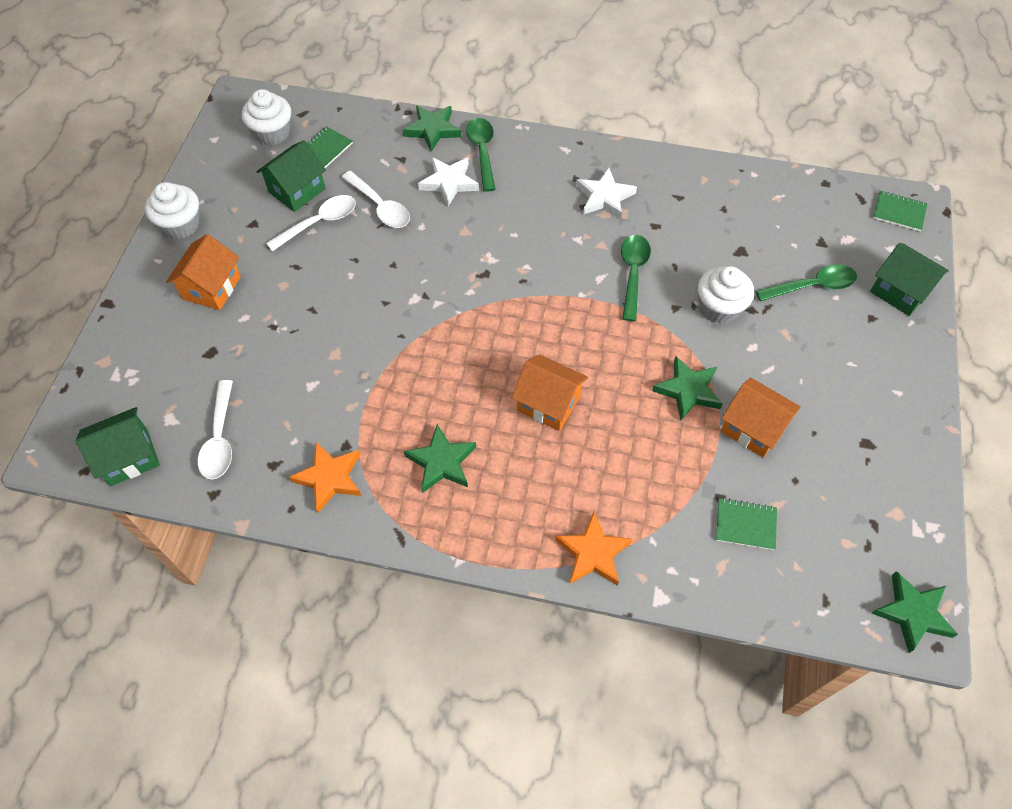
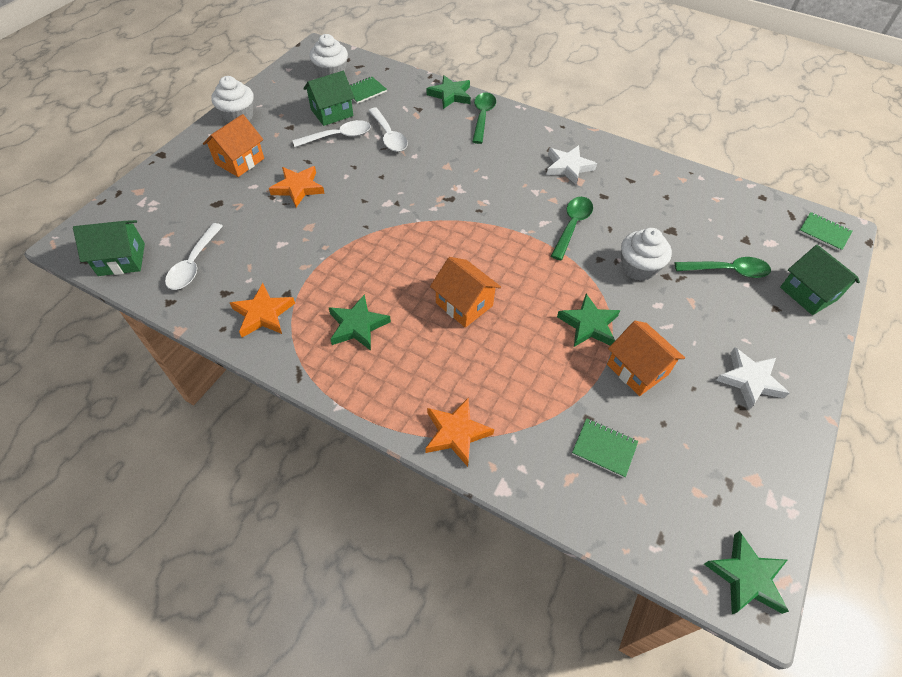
camera: 15 degrees right, 5 degrees down
(300, 306) = (298, 188): none -> orange star
(449, 183) = (448, 131): white star -> white star (749, 380)

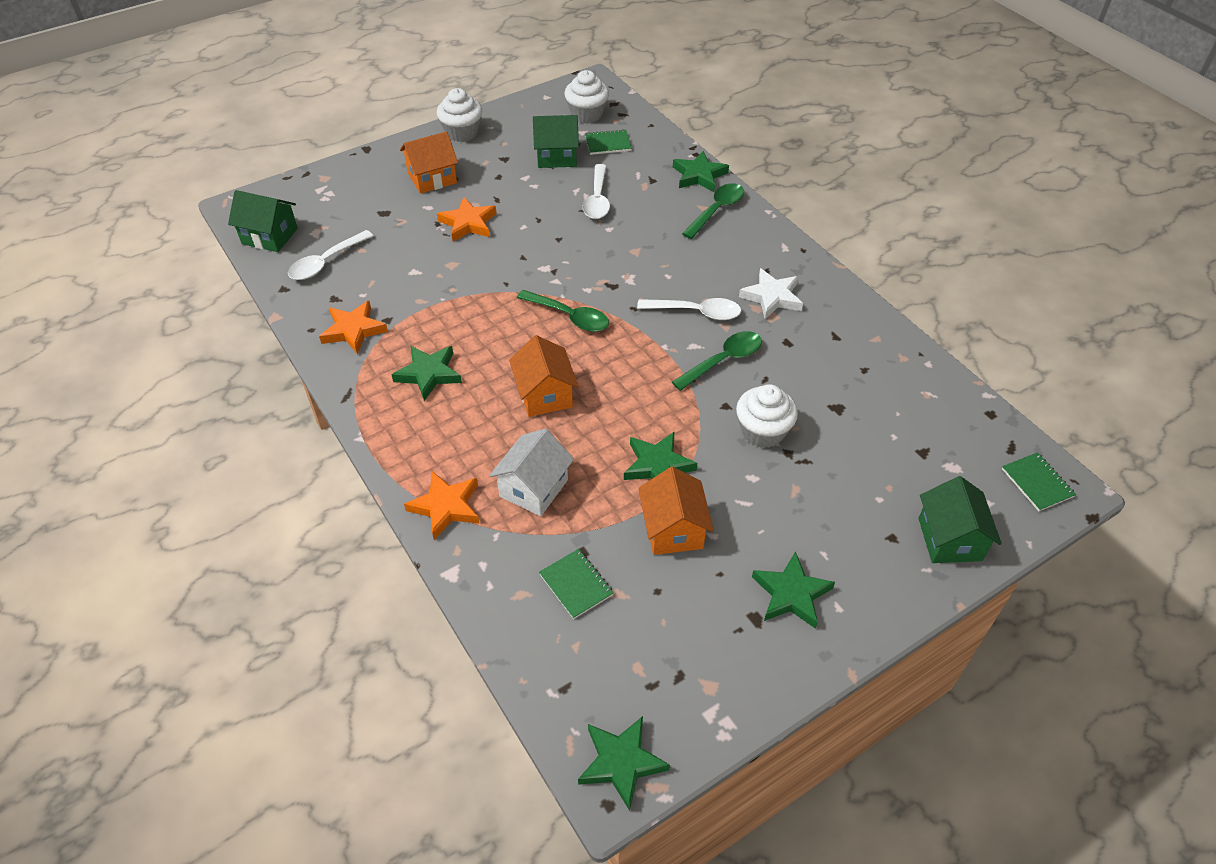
camera: 30 degrees right, 5 degrees down
(338, 136) = (545, 184): white spoon -> white spoon (696, 312)
(513, 384) = (534, 488): none -> white house
(727, 271) = (868, 476): green spoon -> green spoon (569, 317)
(749, 380) = (791, 594): white star -> green star

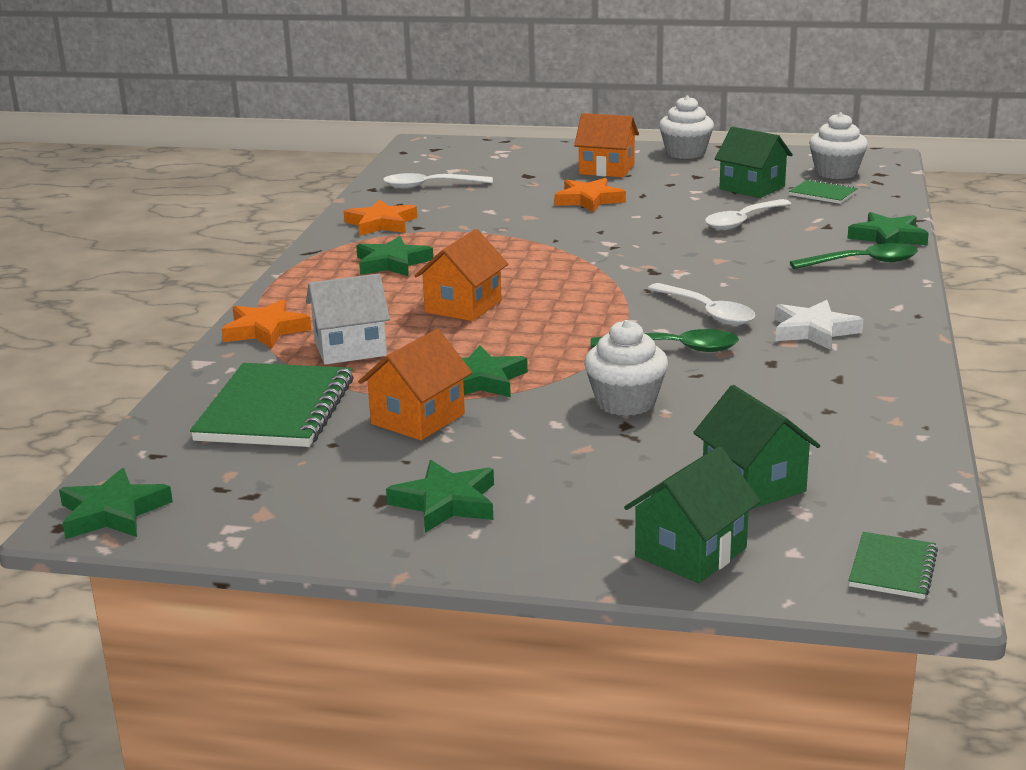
camera: 45 degrees right, 25 degrees down
(269, 236) = (414, 162): green house -> green house (753, 484)
(569, 317) = (575, 274): green spoon -> none
(576, 585) = (276, 410): green notebook -> green notebook, size x2.02

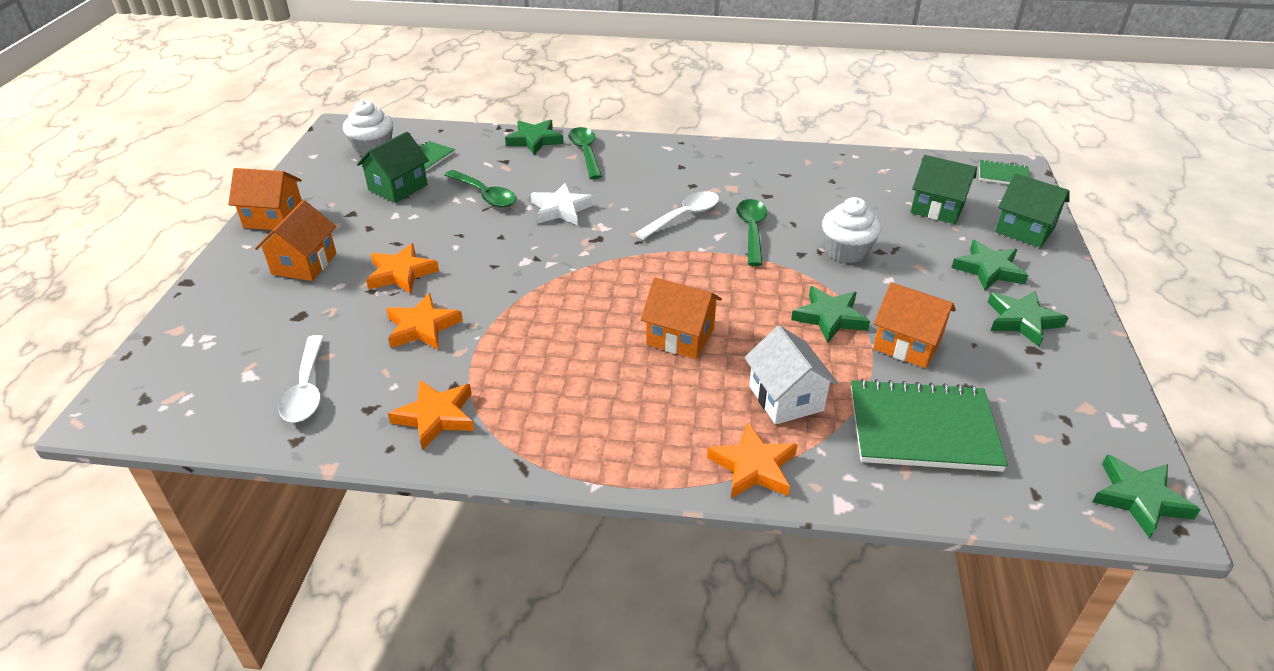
camera: 95 degrees left, 15 degrees up
(392, 263) = (566, 394): green star -> green star (988, 269)
(502, 212) = (422, 327): none -> orange star
(685, 153) = (274, 218): white cupcake -> orange house
(742, 221) = (485, 195): white spoon -> green spoon
(753, 484) = (937, 208): green house -> green house turned 60 degrees clockwise
(813, 331) = (712, 178): white star -> white star (561, 209)

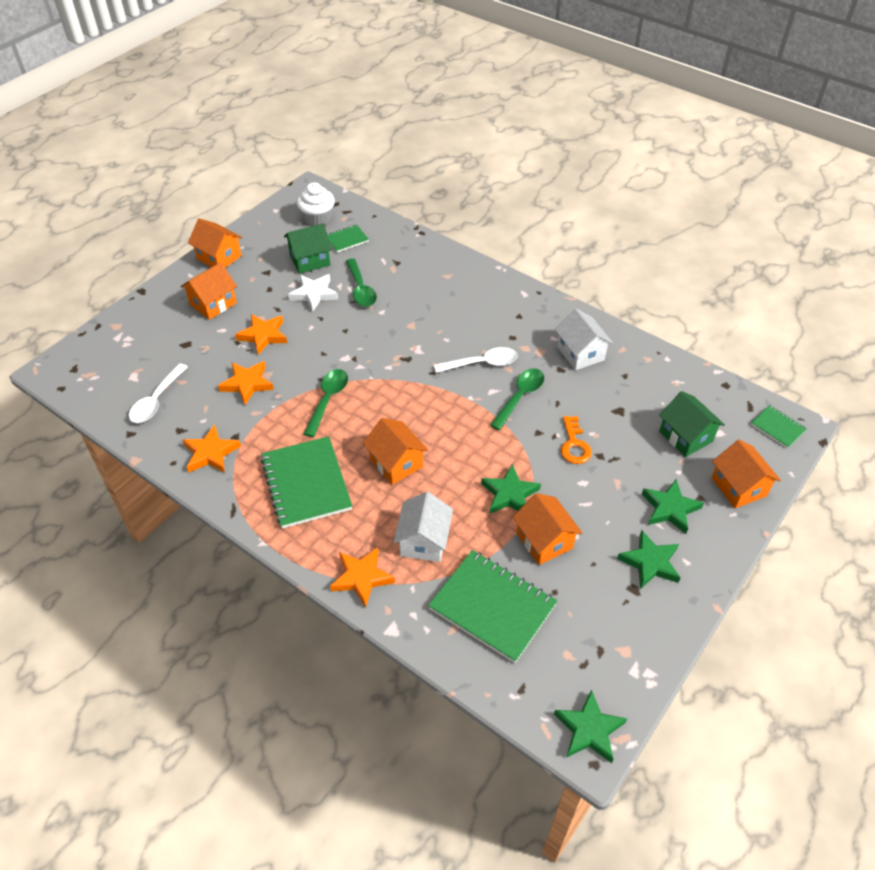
camera: 30 degrees right, 10 degrees up
(534, 140) = (432, 250): green star -> none
(561, 209) = (402, 322): white star -> white star (314, 294)
(585, 152) = (459, 276): green spoon -> green spoon (328, 400)
(592, 399) = (306, 484): none -> green notebook
(773, 177) = (580, 353): none -> white house
(846, 251) = (574, 444): white cupcake -> orange key
(1024, 230) = (738, 487): green house -> orange house

